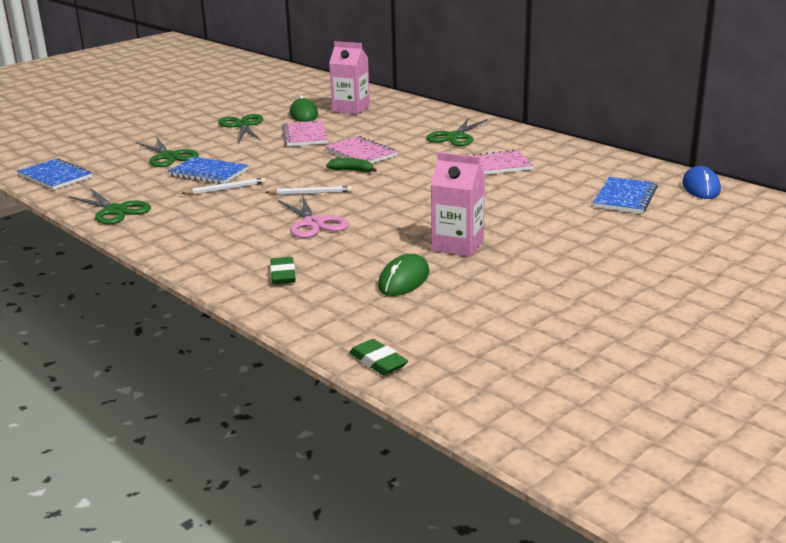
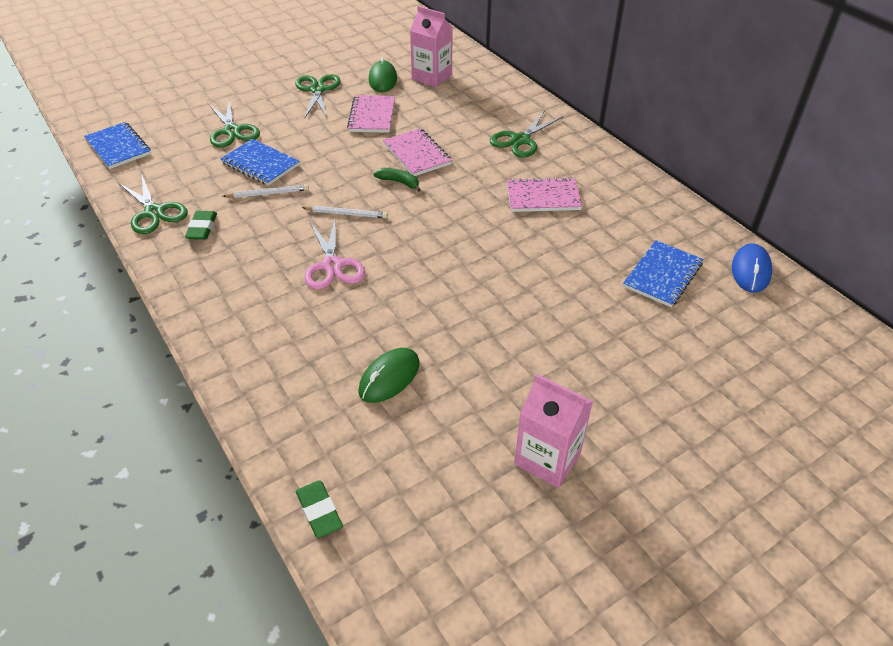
camera: 10 degrees right, 20 degrees up
(283, 274) = (275, 346): green eraser -> green eraser (202, 228)
(457, 245) = (462, 328): pink carton -> pink carton (547, 458)

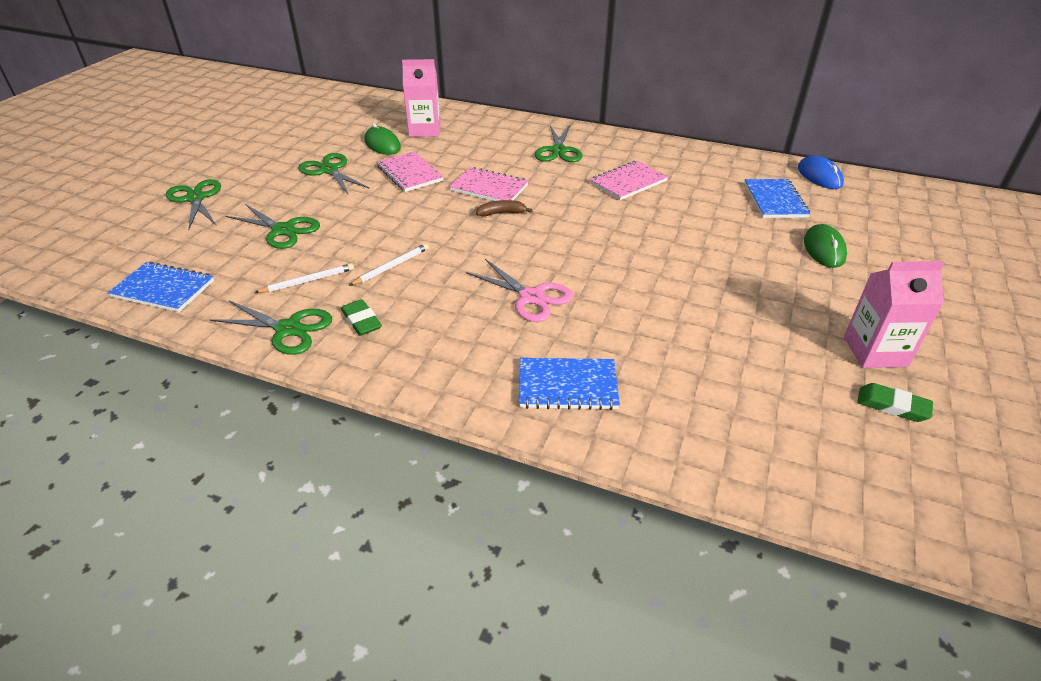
camera: 35 degrees left, 5 degrees down
(207, 81) = (196, 198): none -> green scissors
(260, 164) = (351, 246): blue notebook -> blue notebook (567, 386)
(319, 511) = (784, 489): green eraser -> green eraser (892, 406)
(346, 214) = (488, 253): white pencil -> white pencil (308, 281)
(389, 377) = (694, 357): green mouse -> green mouse (824, 249)
(399, 182) = (502, 213): green banana -> brown banana

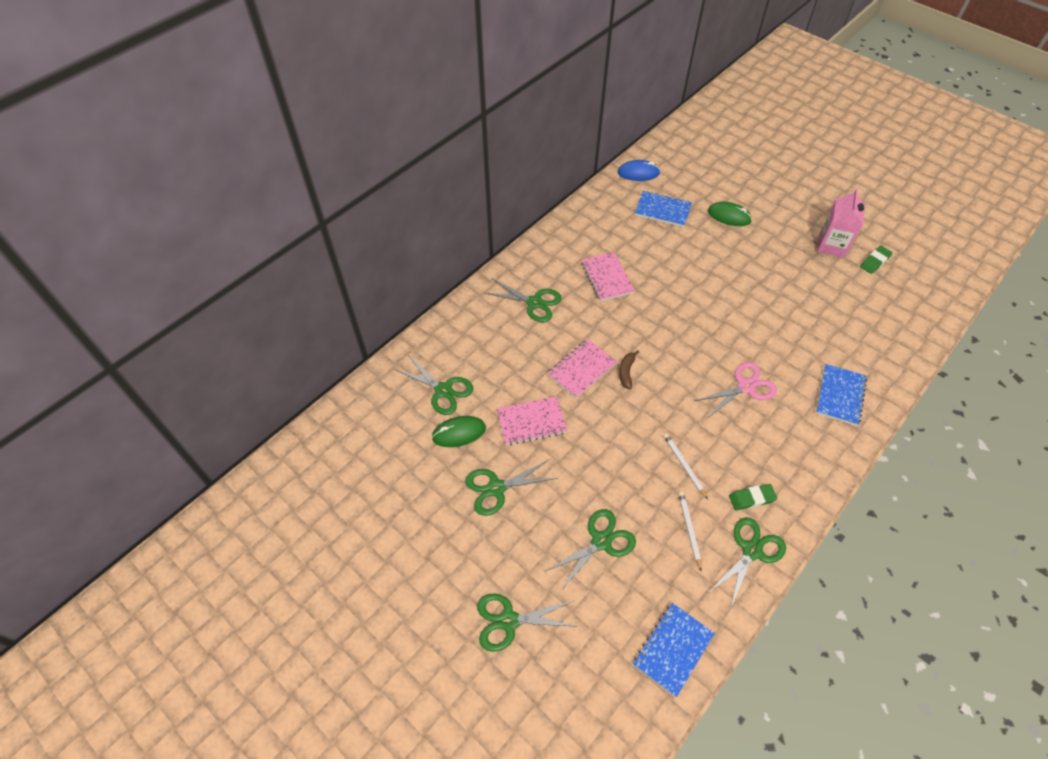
camera: 70 degrees left, 15 degrees up
(425, 130) = (443, 390): pink carton -> green scissors

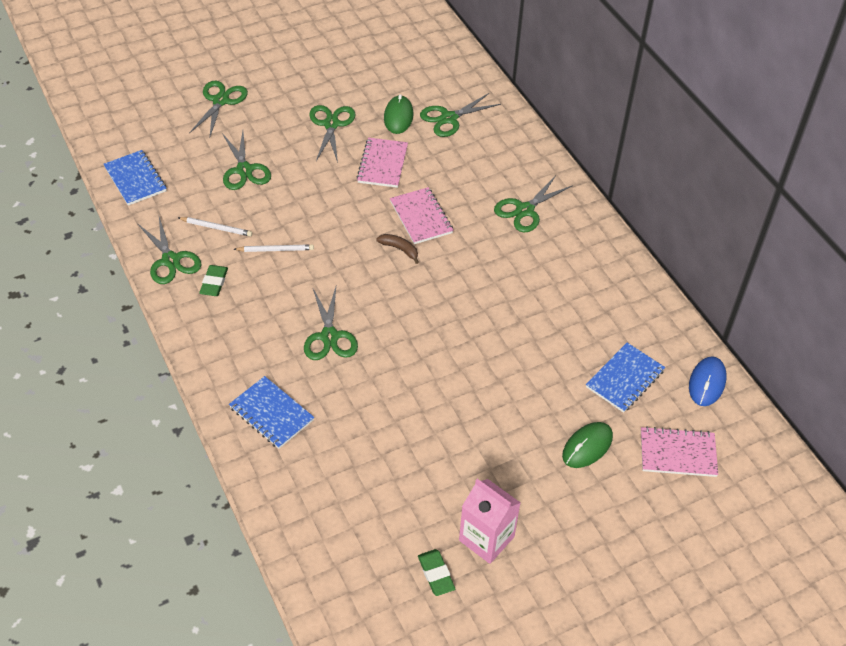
camera: 110 degrees right, 5 degrees down
(607, 277) = (533, 281): pink notebook -> pink notebook (678, 453)
(745, 386) = (329, 336): pink scissors -> green scissors

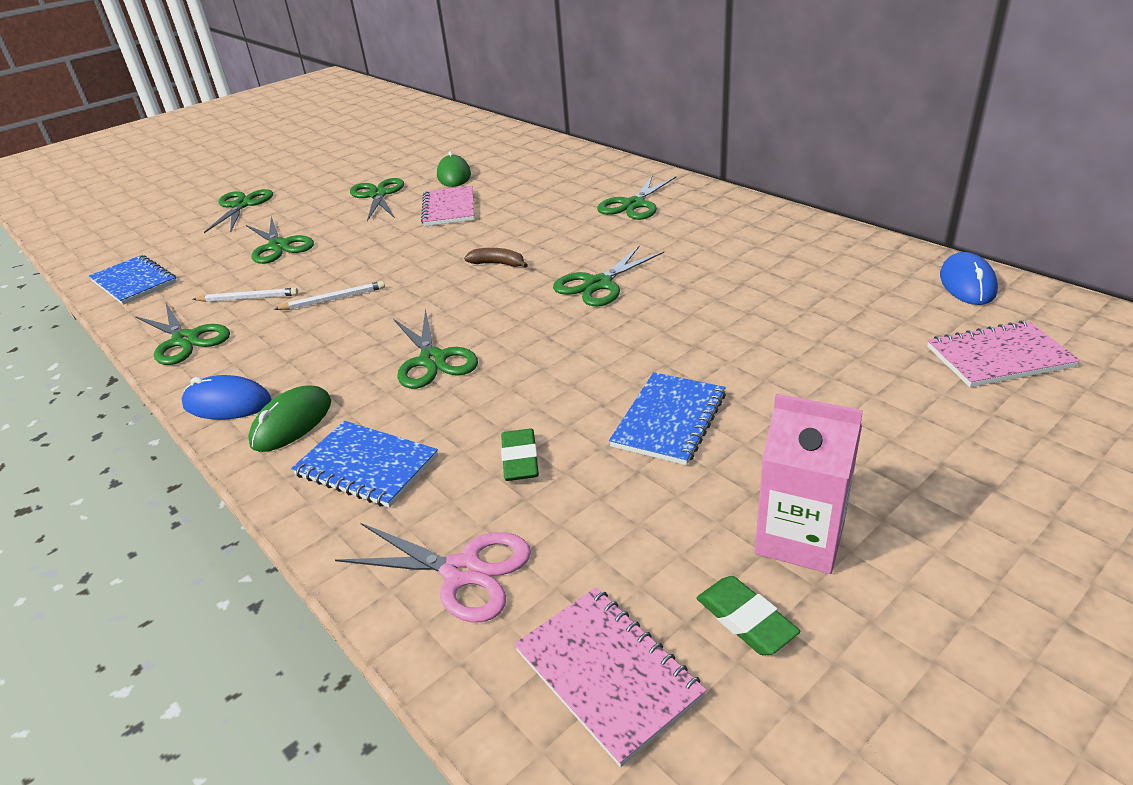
camera: 10 degrees left, 15 degrees down
(195, 333) = (227, 403): none -> blue mouse
(214, 283) = (251, 347): green eraser -> green eraser (520, 459)
(307, 502) = (462, 572): none -> pink scissors
(421, 217) = (513, 235): pink notebook -> pink notebook (607, 673)
(449, 118) = (511, 165): green scissors -> green scissors (598, 284)
(587, 446) = (868, 382): green mouse -> green mouse (292, 422)
(624, 379) = (861, 305): blue notebook -> blue notebook (669, 420)

